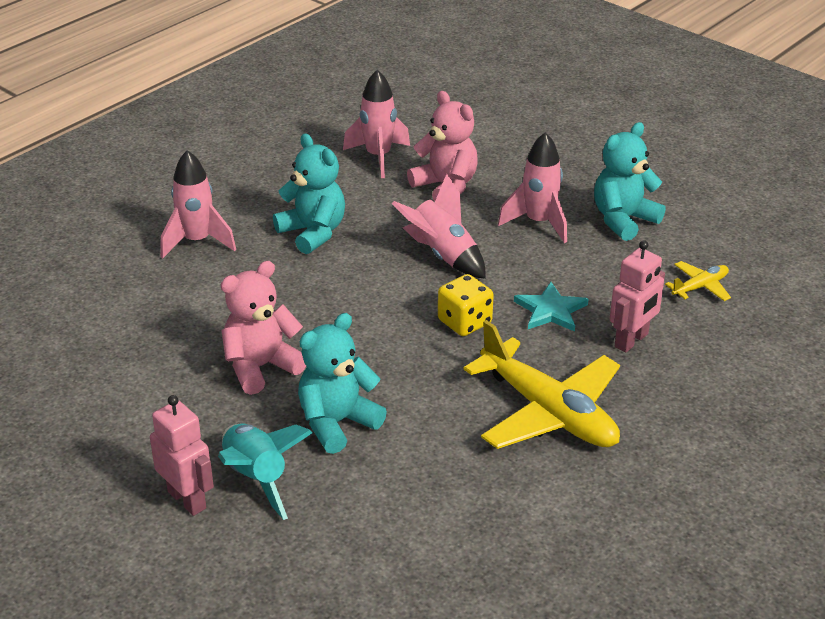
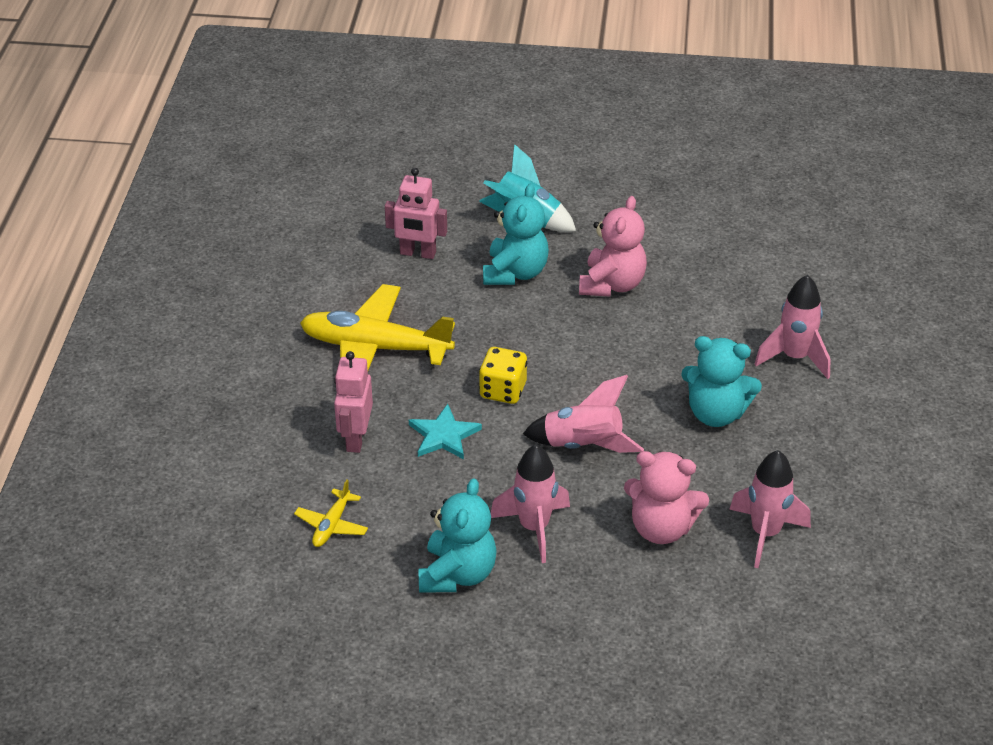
camera: 145 degrees right, 5 degrees up
(187, 499) = (553, 190): pink robot -> pink robot (418, 253)

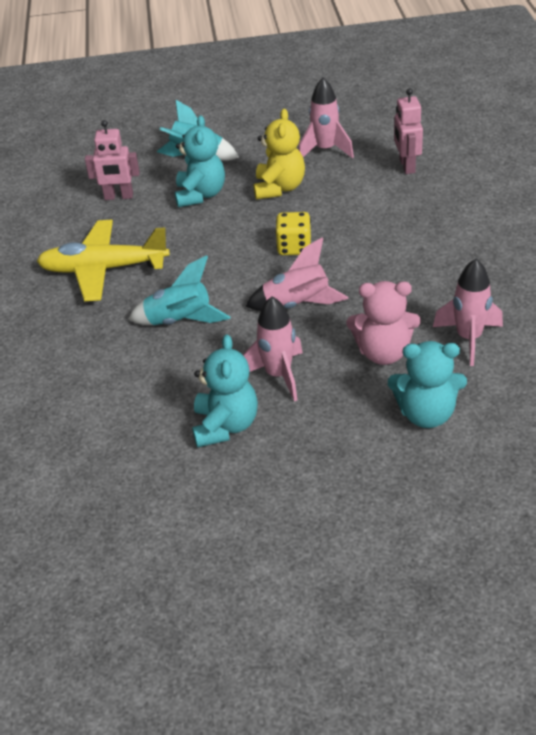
camera: 10 degrees left, 0 degrees up
(331, 525) = (105, 411): yellow plane -> none
(355, 438) = (106, 339): pink robot -> pink robot (406, 166)
(443, 435) = (180, 321): turquoise star -> turquoise rocket
(503, 390) = (218, 279): yellow dice -> yellow dice (294, 247)
(612, 284) = (279, 188): pink teddy bear -> yellow teddy bear
(716, 413) = (394, 260): turquoise teddy bear -> turquoise teddy bear (426, 414)
(794, 357) = (439, 209): pink rocket -> pink rocket (325, 150)

